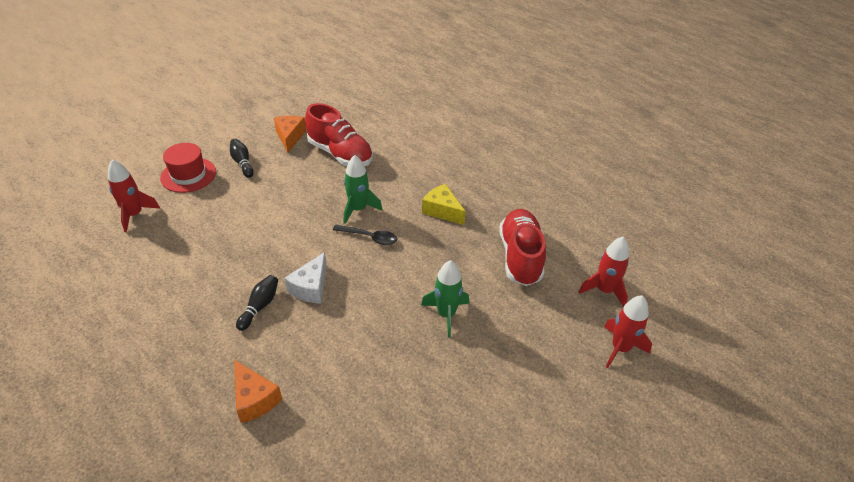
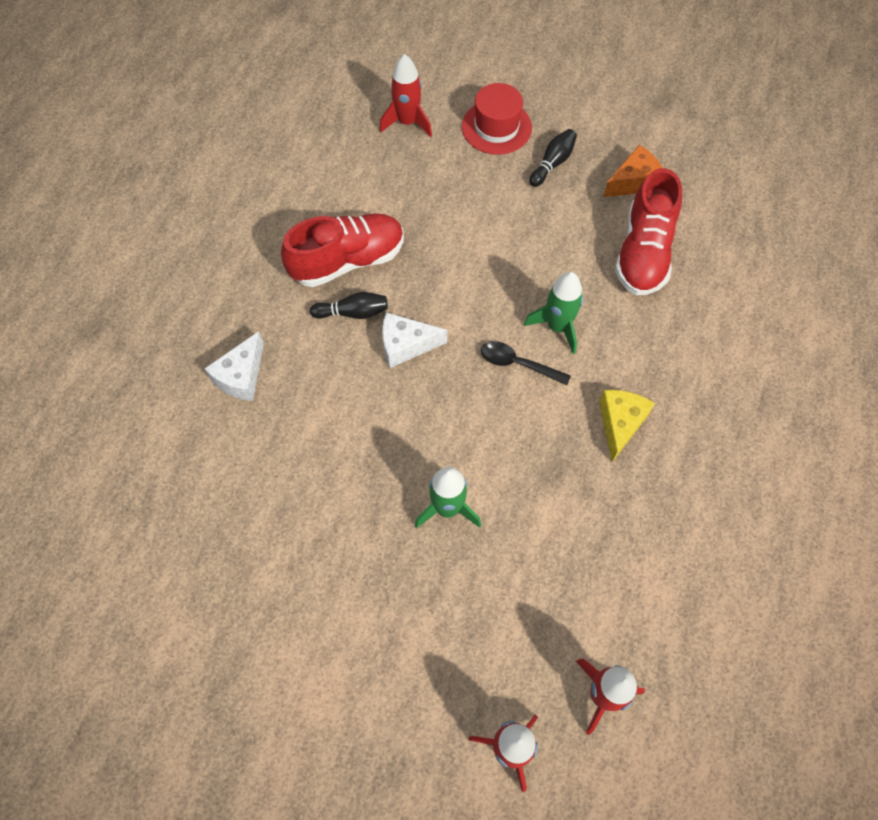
camera: 65 degrees right, 20 degrees up
(254, 399) = (241, 376): orange cheese -> white cheese
(369, 237) = (518, 364): black spoon -> black spoon turned 120 degrees clockwise
(520, 257) = (597, 558): red shoe -> red shoe (348, 261)

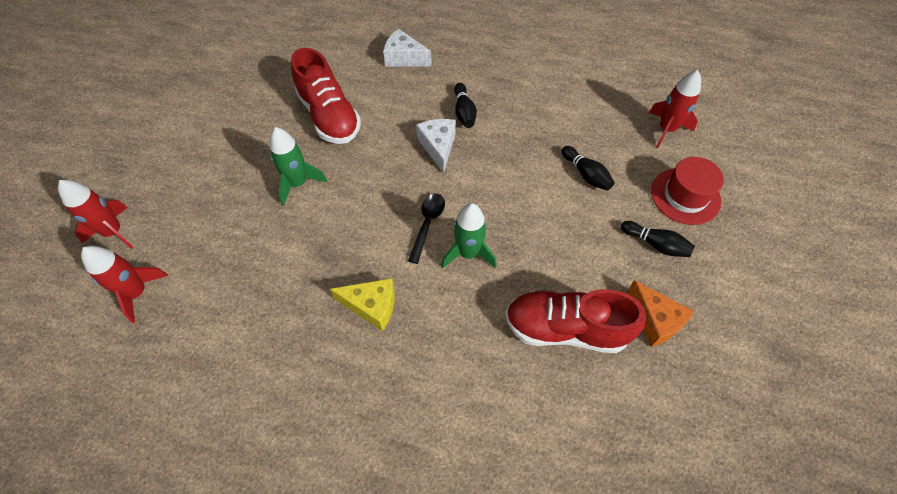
camera: 85 degrees right, 5 degrees down
(348, 261) = (511, 104): red shoe -> red shoe (329, 116)
(461, 205) = (586, 174): none -> black bowling pin

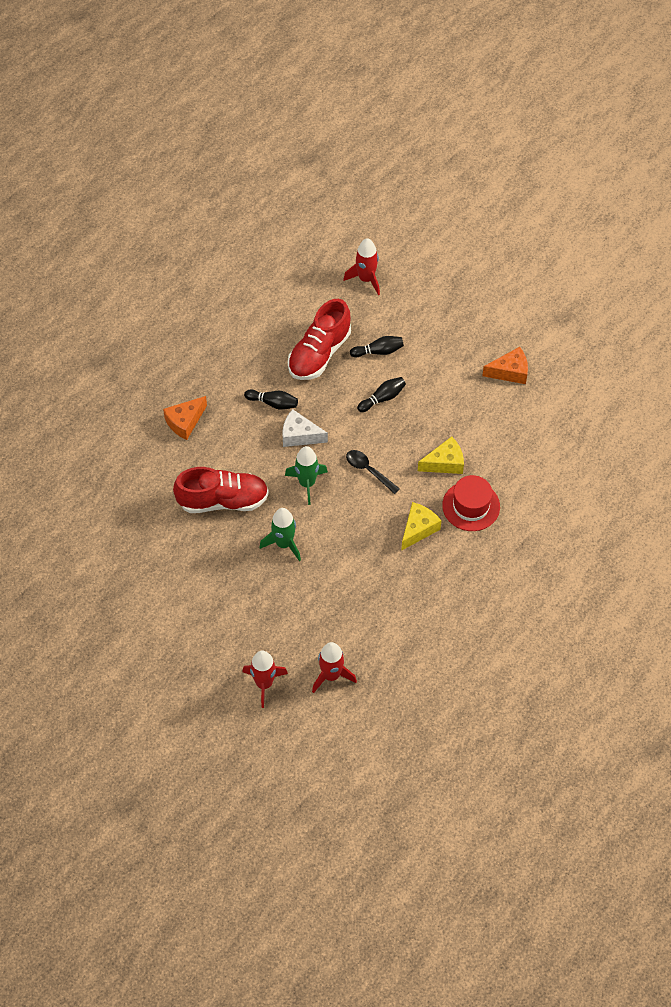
camera: 65 degrees left, 0 degrees up
(404, 58) = (185, 422): white cheese -> orange cheese
(468, 253) = (406, 455): green rocket -> green rocket (307, 483)
(479, 298) = (445, 463): none -> yellow cheese
(565, 329) = (491, 424): red shoe -> red shoe (319, 353)
(656, 244) = (457, 341): black bowling pin -> black bowling pin (382, 398)
(685, 196) = (429, 301): red hat -> red hat (471, 506)

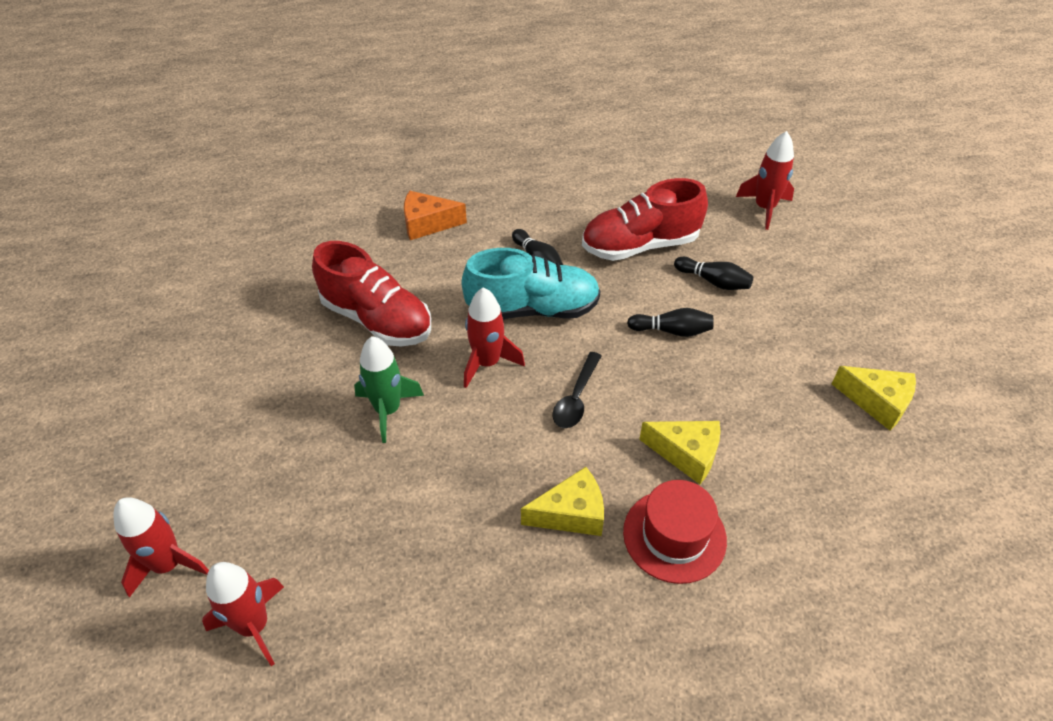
camera: 40 degrees right, 10 degrees down
(299, 435) = (533, 309): white cheese -> turquoise shoe
(307, 483) = (487, 363): green rocket -> red rocket
(369, 470) = (576, 398): black spoon -> black spoon turned 150 degrees counterclockwise
(510, 372) = (877, 402): orange cheese -> yellow cheese

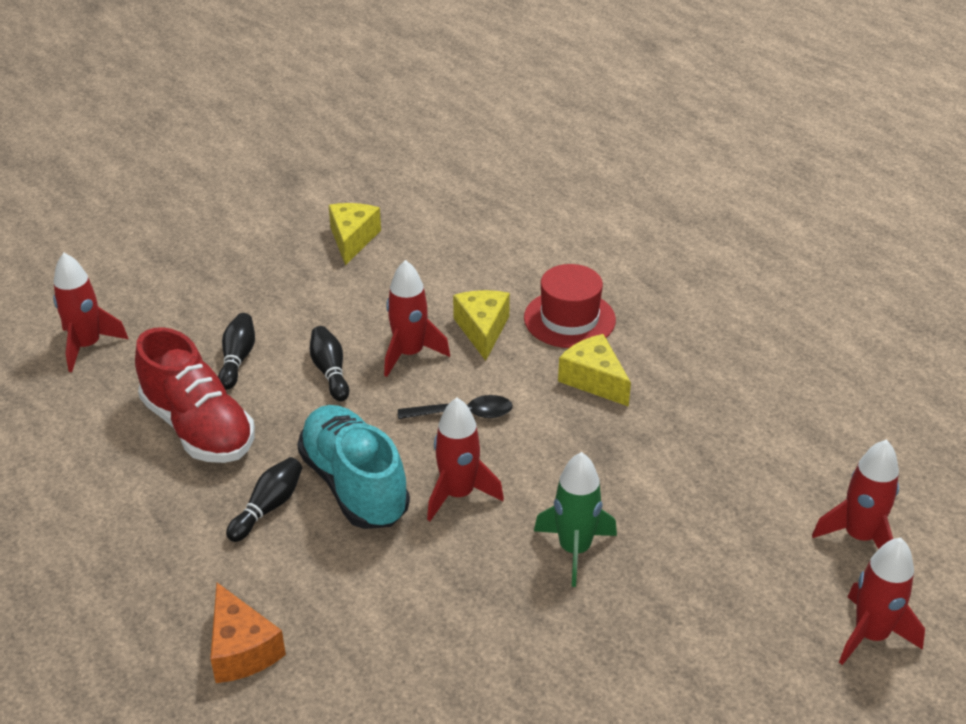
camera: 115 degrees left, 10 degrees down
(377, 319) = (450, 622): red shoe -> none
(673, 388) = (410, 354): none -> red rocket

